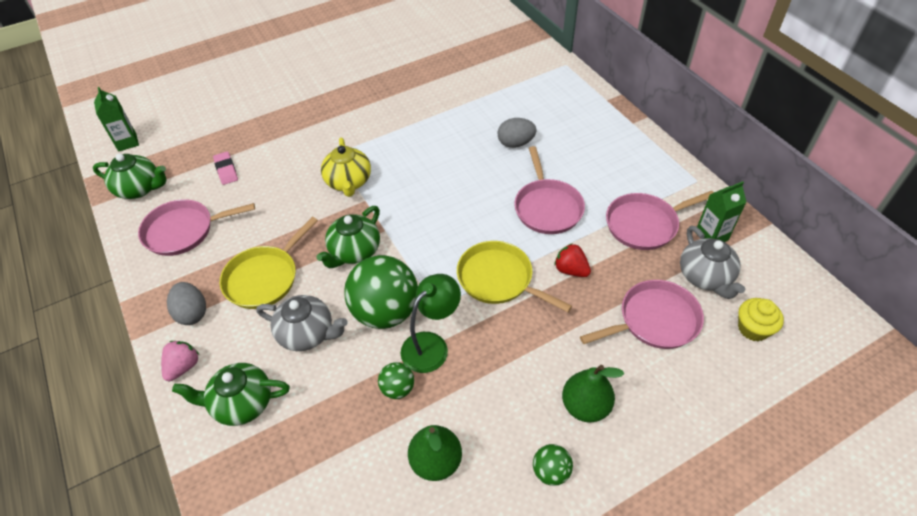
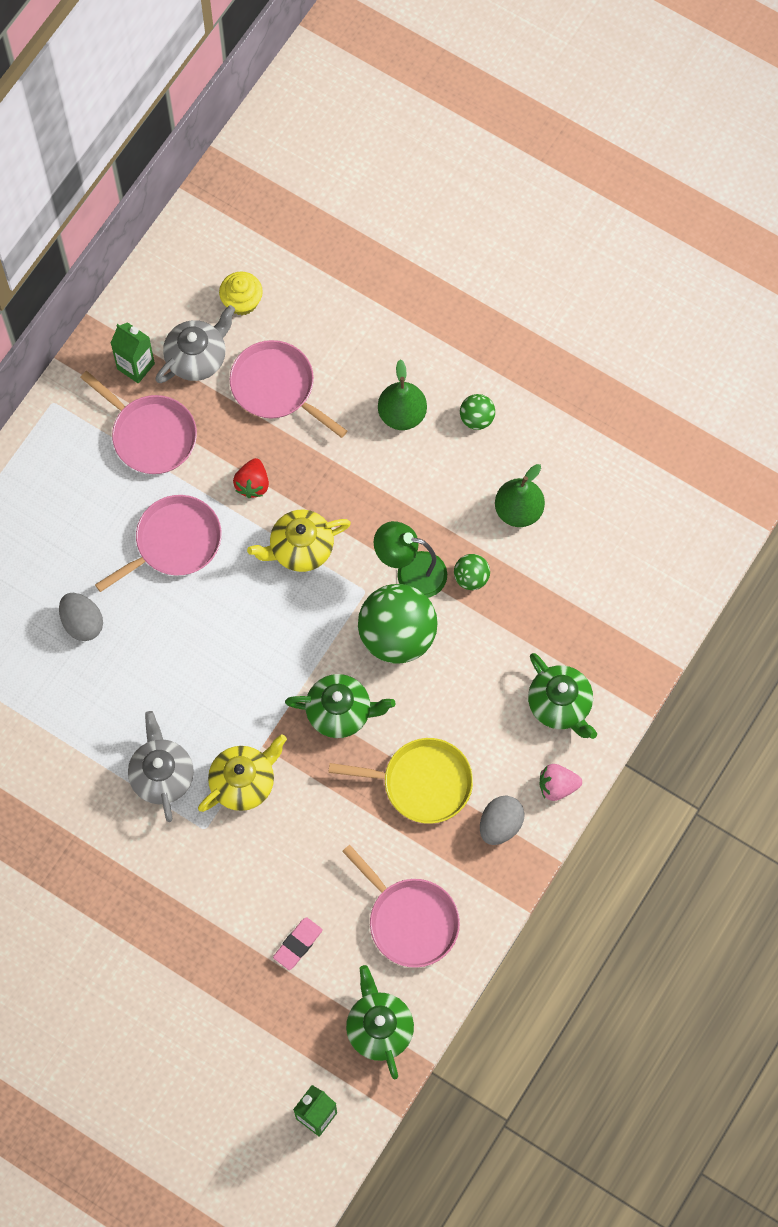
camera: 120 degrees left, 20 degrees up
(307, 333) = (461, 695): grey teapot -> grey teapot (162, 775)
(498, 279) = (300, 548): yellow pan -> yellow teapot

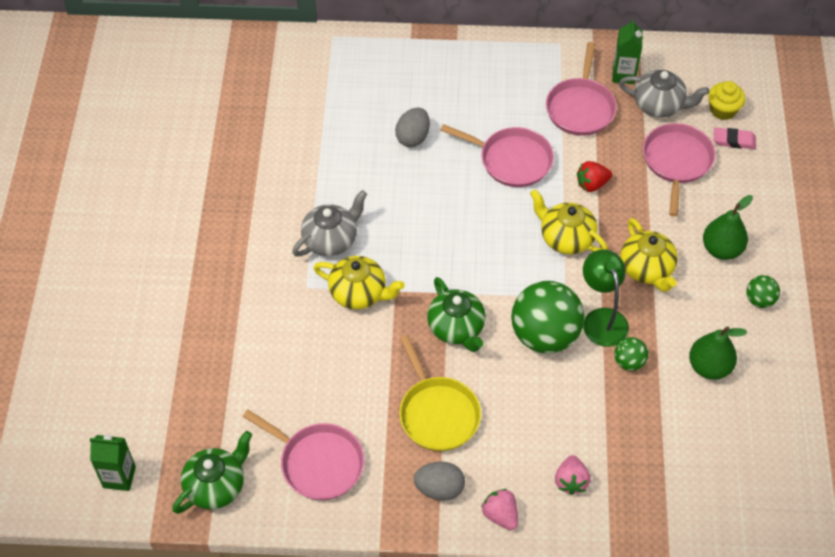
camera: 60 degrees right, 15 degrees down
(298, 944) = (252, 393): pink eraser -> pink eraser (734, 140)
(381, 496) = (647, 269): none -> yellow teapot
(410, 920) = (318, 463): pink pan -> pink pan turned 75 degrees counterclockwise
(560, 705) = (571, 481): green teapot -> pink strawberry

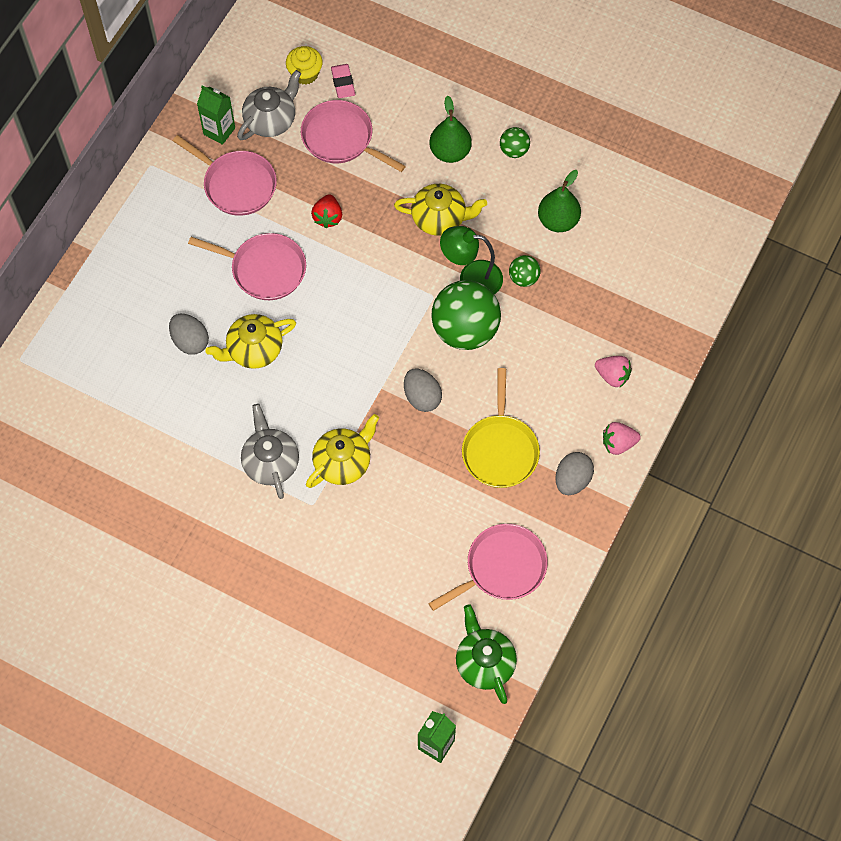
camera: 65 degrees left, 10 degrees up
(437, 413) = (500, 450): yellow pan -> yellow pan turned 90 degrees clockwise
(456, 328) = (422, 397): green teapot -> grey egg
(512, 160) = (265, 269): pink pan -> pink pan turned 60 degrees clockwise
(566, 238) = (374, 266): yellow teapot -> yellow teapot (254, 350)
(734, 140) = (343, 83): pink eraser -> pink eraser turned 45 degrees counterclockwise

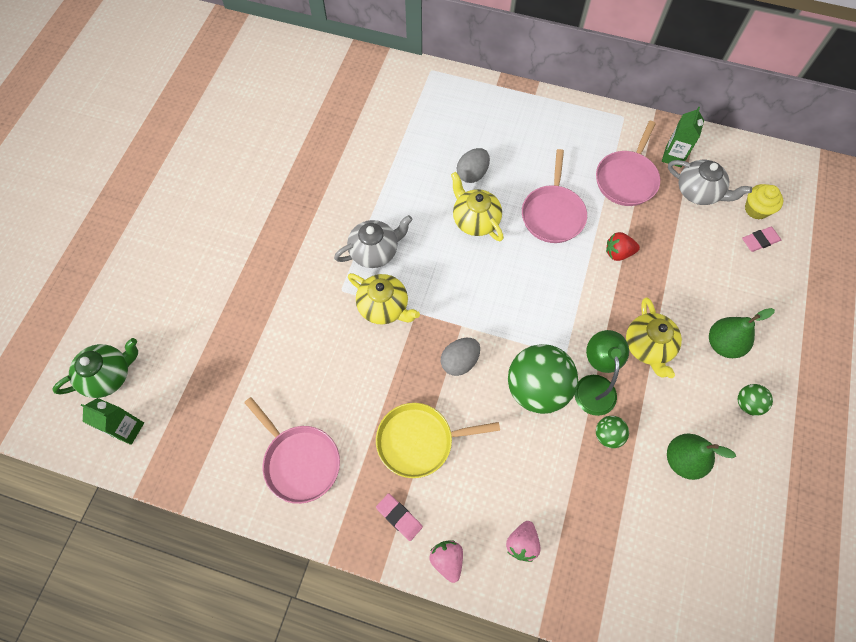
camera: 80 degrees right, 0 degrees up
(341, 138) = (701, 249): pink pan -> none
(484, 663) = (205, 460): green teapot -> green teapot (108, 375)
(572, 480) = (399, 517): grey egg -> pink eraser

